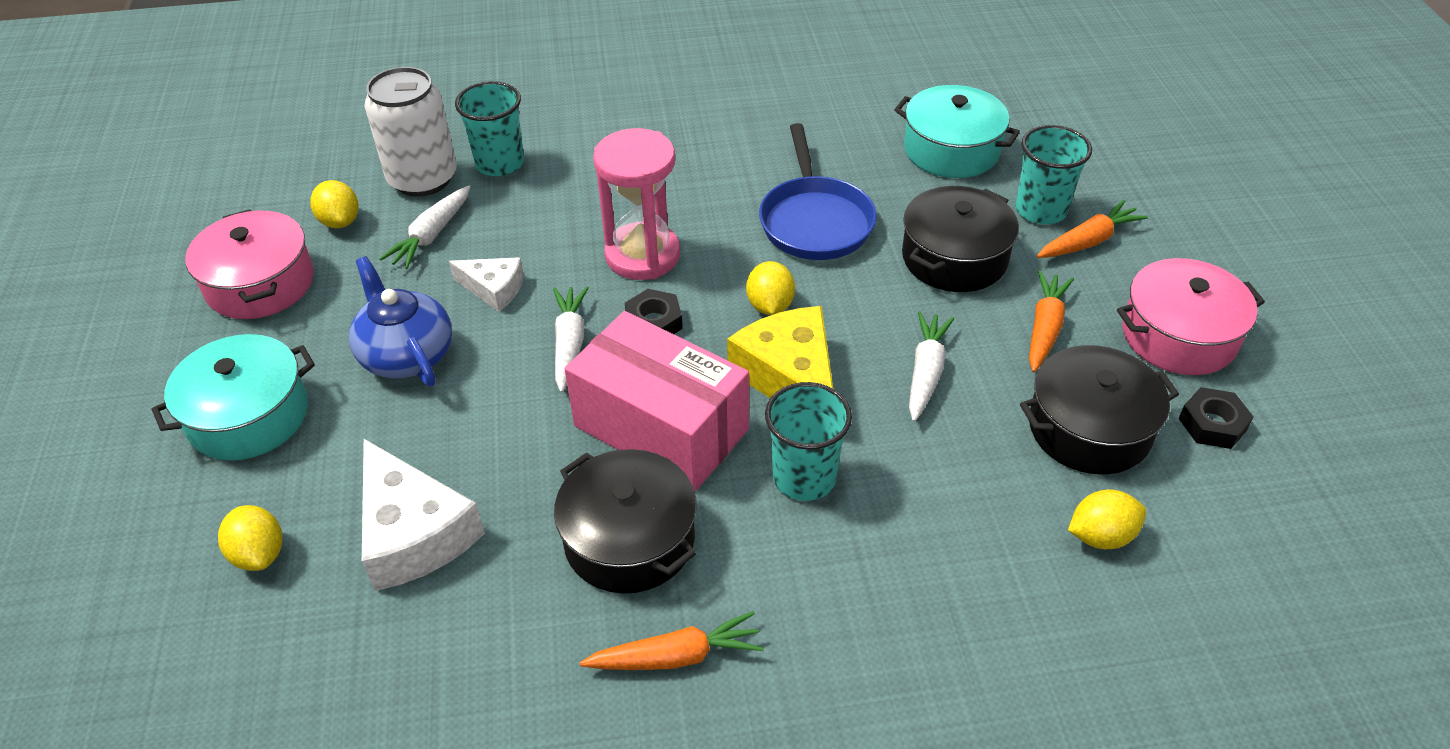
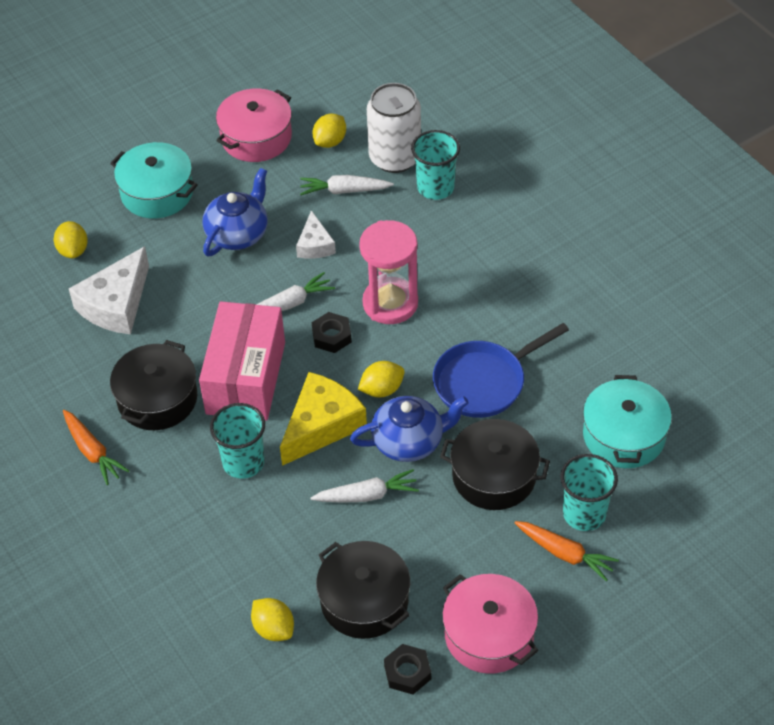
camera: 65 degrees right, 5 degrees up
(259, 554) = (73, 250): yellow lemon -> yellow lemon turned 45 degrees counterclockwise
(864, 308) = (409, 441): none -> blue teapot
(1044, 328) = (449, 550): orange carrot -> none

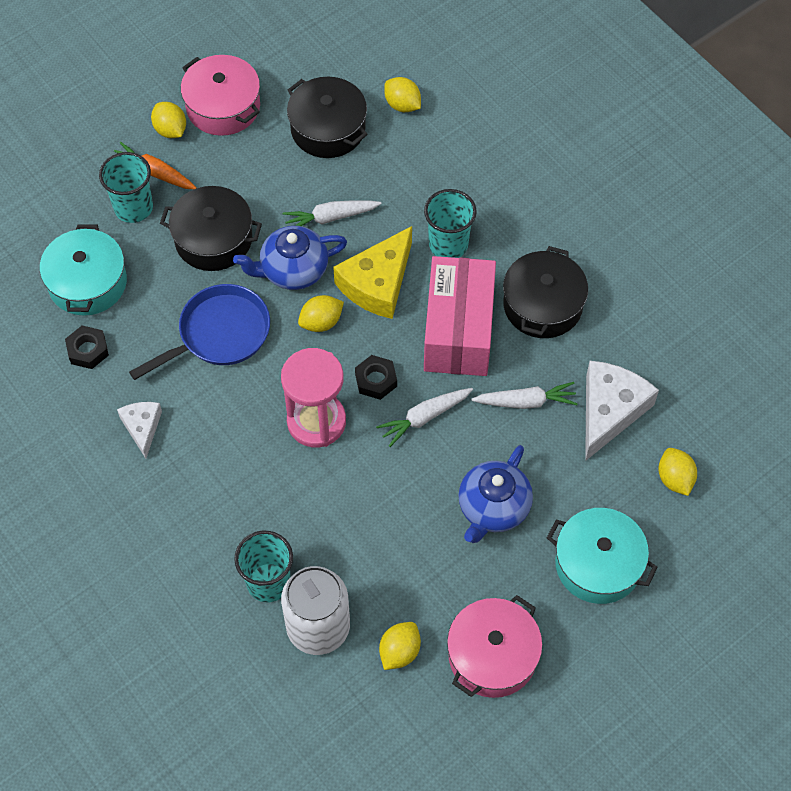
camera: 175 degrees right, 10 degrees up
(93, 452) = (592, 249): orange carrot -> none
(315, 245) = (404, 495): white cheese -> white cheese (142, 427)
(344, 191) = (376, 574): white carrot -> white carrot (526, 401)
(407, 672) = (290, 77): black nut -> black nut (88, 350)
(550, 606) = (170, 130): none -> yellow lemon

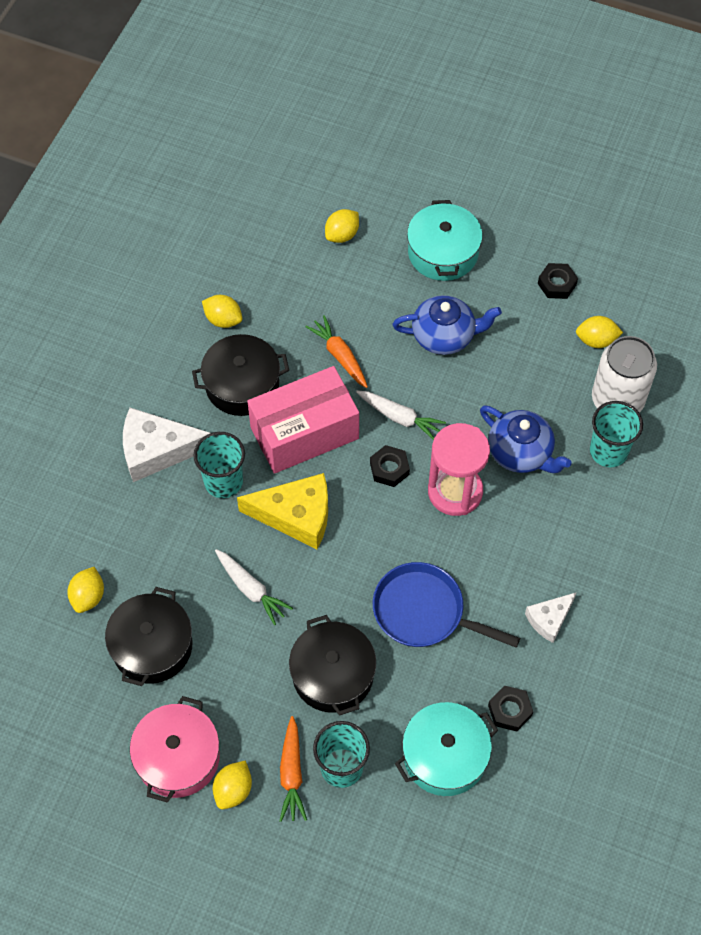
camera: 120 degrees left, 0 degrees up
(293, 270) = (324, 589): blue teapot -> blue teapot (521, 452)
(321, 322) = (361, 538): yellow lemon -> yellow lemon (223, 319)
(492, 655) = (557, 284): pink pot -> black nut
(526, 401) = (339, 356): white carrot -> orange carrot
(610, 411) = (311, 298): white cheese -> white cheese (157, 450)

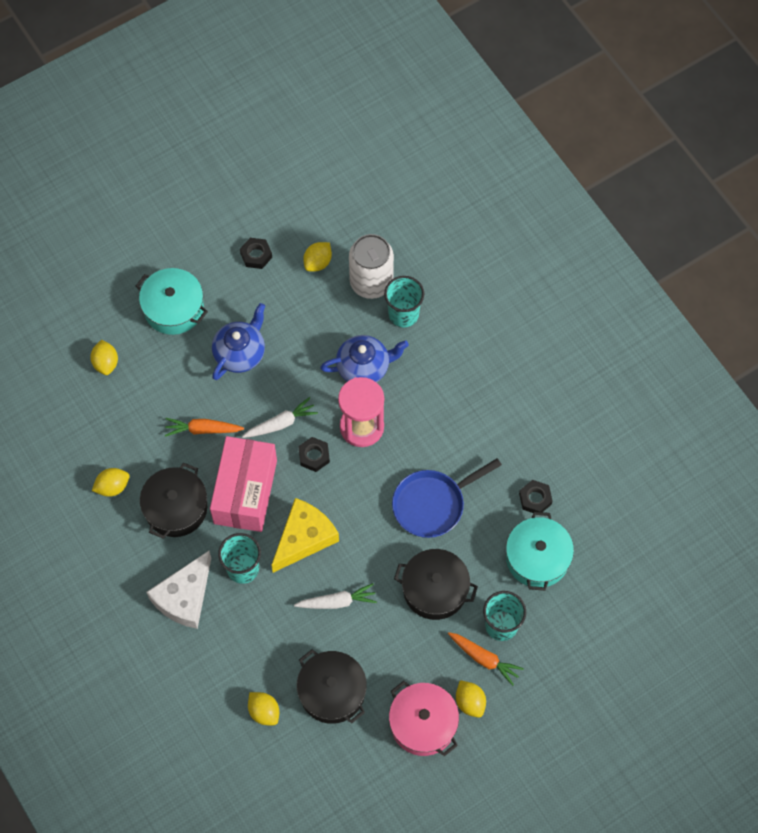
camera: 55 degrees left, 5 degrees up
(549, 619) = (492, 433): white cheese -> none

